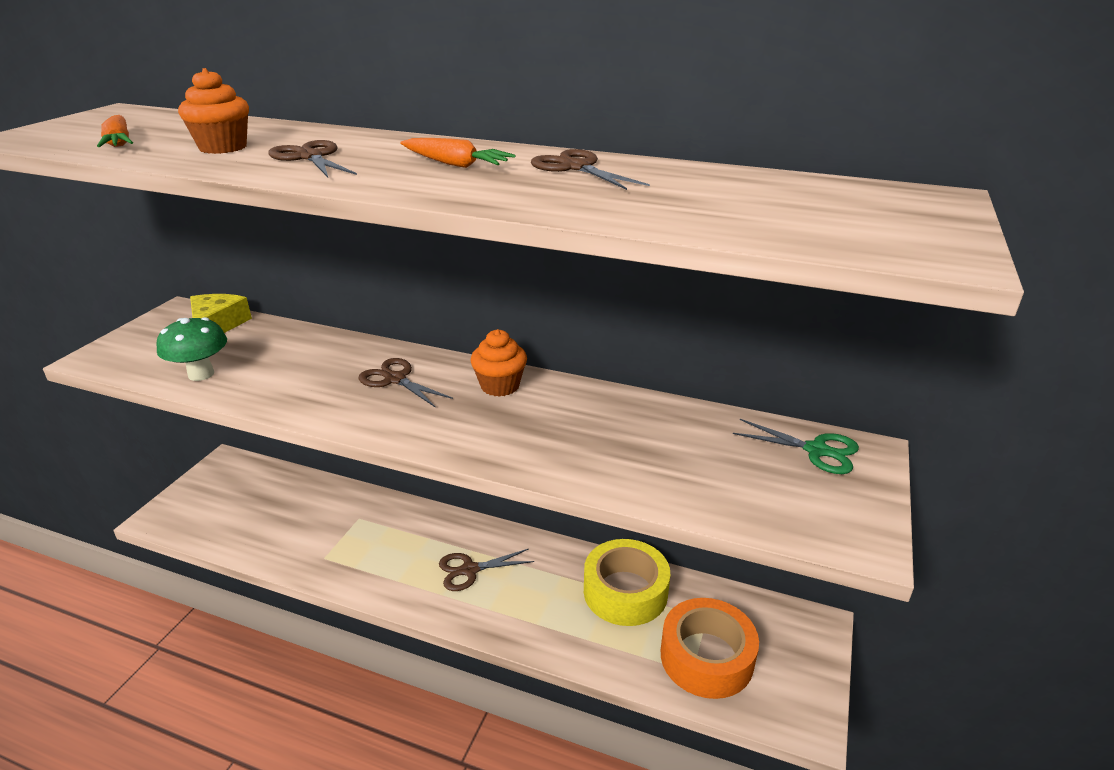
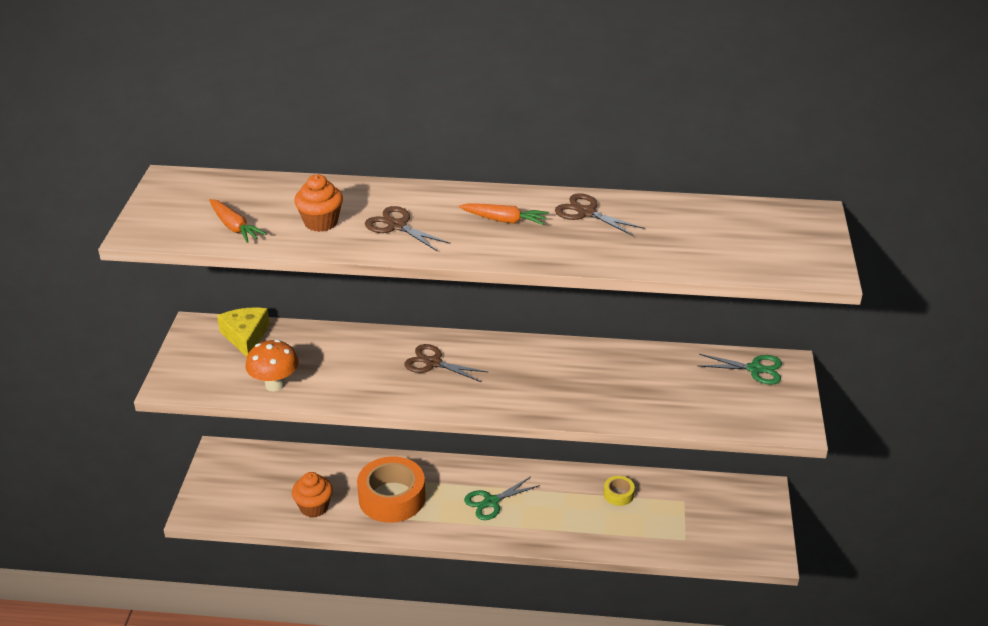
camera: 15 degrees left, 5 degrees up
(201, 374) = (275, 385): green mushroom -> orange mushroom
(469, 570) = (491, 502): brown scissors -> green scissors
(500, 386) = (516, 355): orange cupcake -> orange cupcake (314, 507)
(625, 591) = (618, 494): yellow tape -> yellow tape, size x0.46
(706, 657) = (692, 528): orange tape -> orange tape (392, 497)

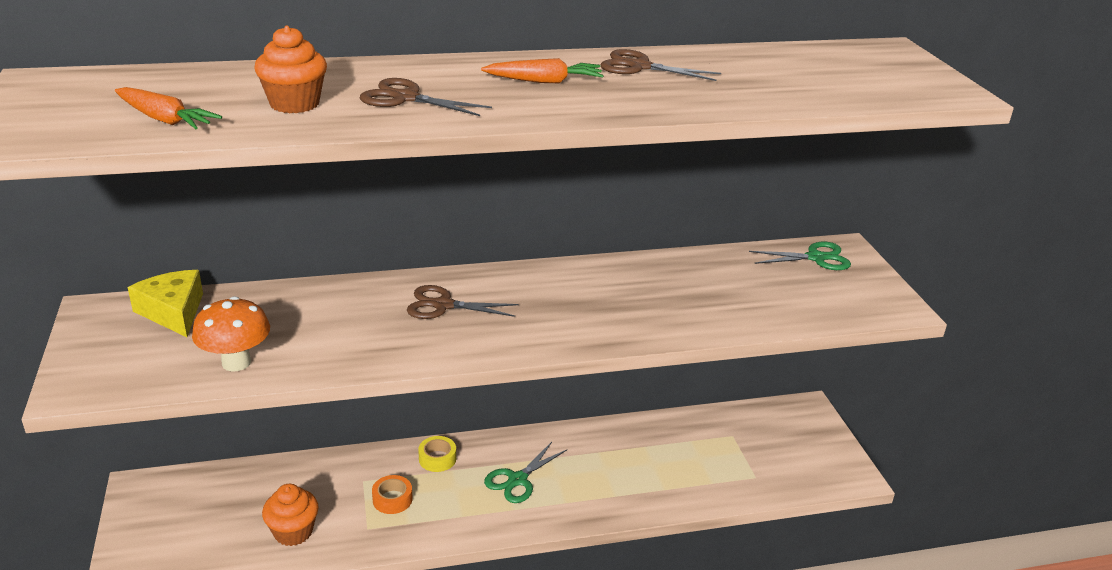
camera: 20 degrees left, 5 degrees down
(392, 497) = (392, 499): orange tape -> orange tape, size x0.46
(618, 494) = (659, 442): yellow tape -> yellow tape (437, 459)

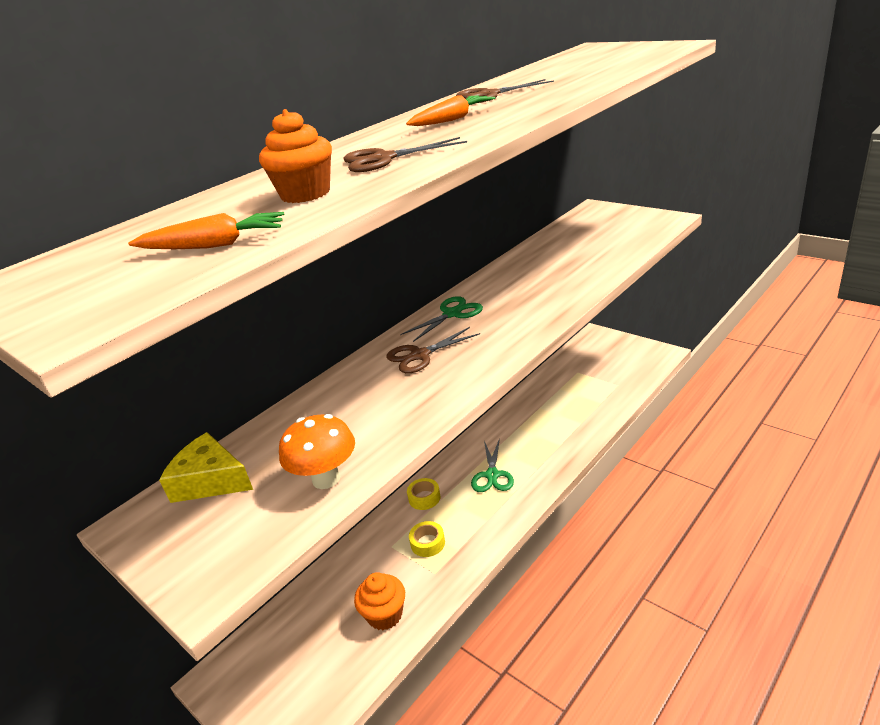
camera: 30 degrees left, 0 degrees up
(392, 499) = (427, 543): orange tape -> yellow tape
(816, 258) = (589, 219): green scissors -> green scissors (452, 314)

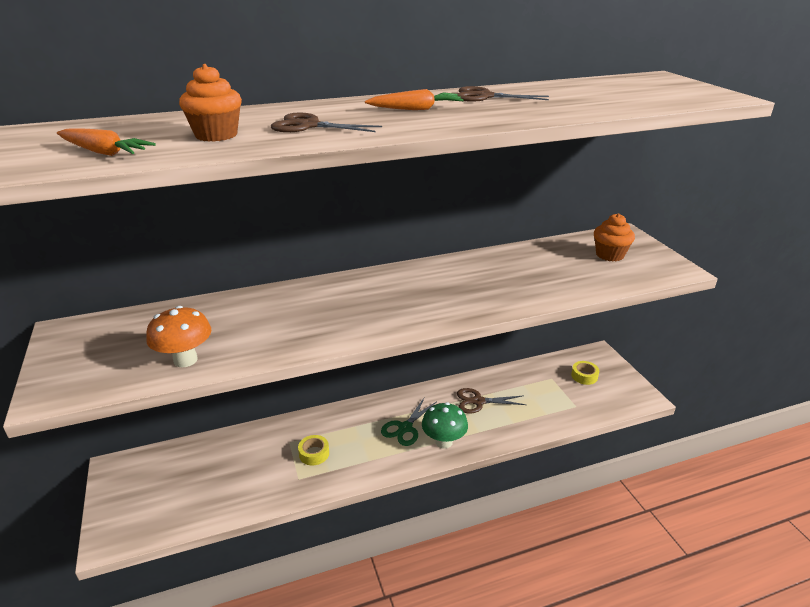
camera: 25 degrees right, 0 degrees up
(210, 481) = (128, 325): yellow cheese -> none
(385, 615) = (241, 488): orange cupcake -> orange cupcake (609, 255)
(420, 355) = (343, 300): brown scissors -> brown scissors (478, 401)
(424, 498) = (342, 419): yellow tape -> yellow tape (584, 376)
(452, 314) = (404, 277): green scissors -> none
(538, 469) = (444, 442): none -> green mushroom

